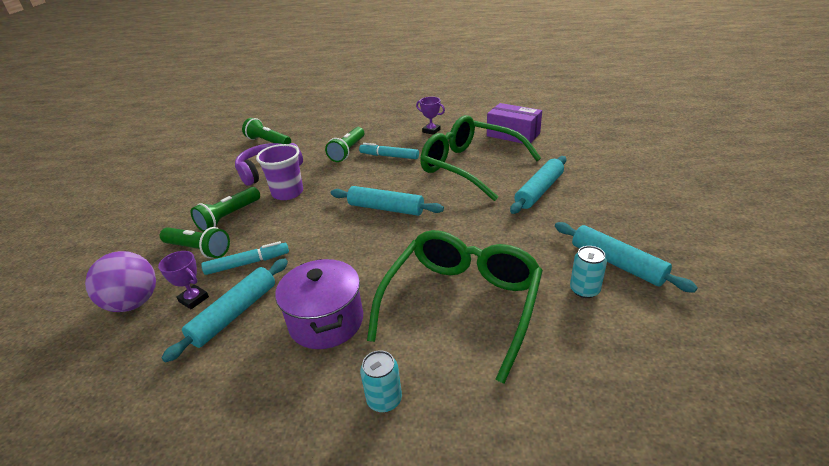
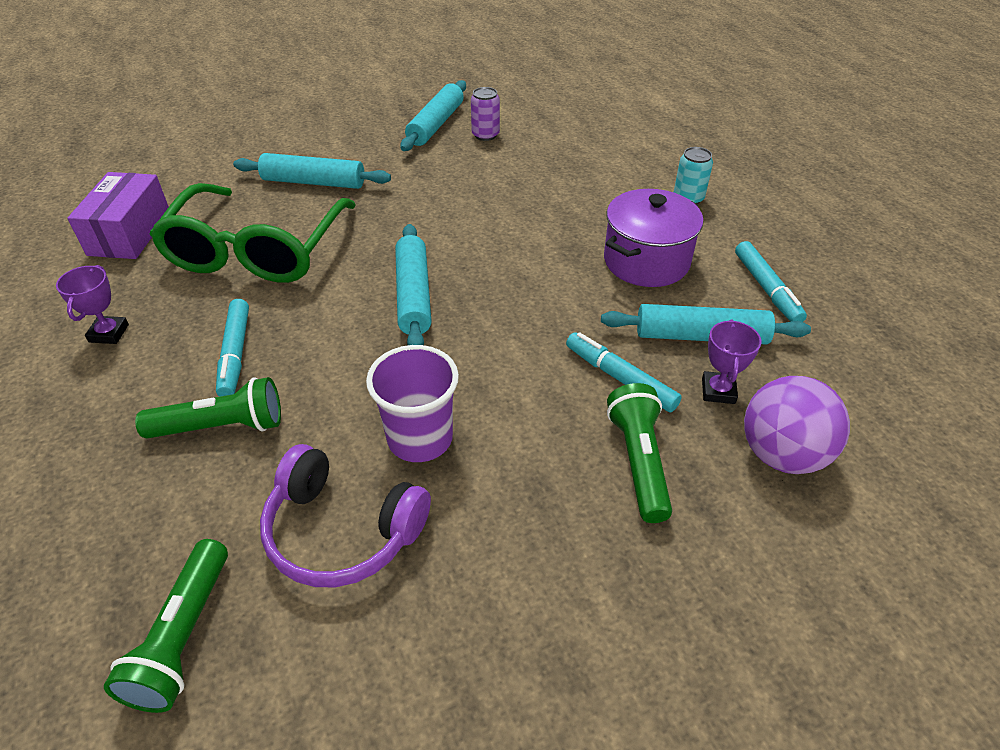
camera: 120 degrees left, 10 degrees up
(229, 217) = (536, 482): green flashlight -> none
(230, 382) = (766, 289): none -> turquoise marker
(461, 304) = (553, 189): green glasses -> none
(584, 290) = (485, 135): turquoise can -> purple can

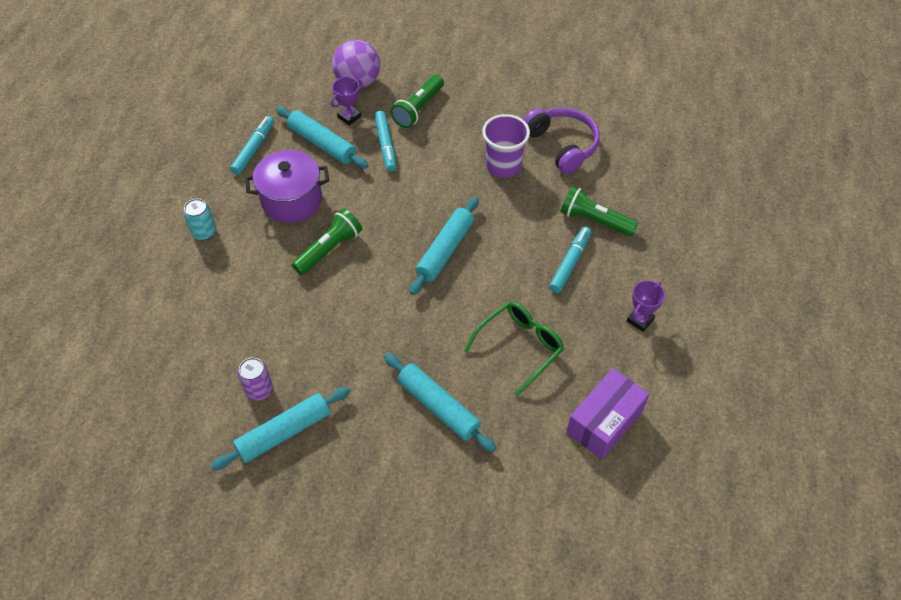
camera: 145 degrees left, 10 degrees up
(183, 637) = (641, 139): green flashlight -> green flashlight (329, 249)
(257, 250) = (519, 347): green glasses -> green glasses, size x0.60

